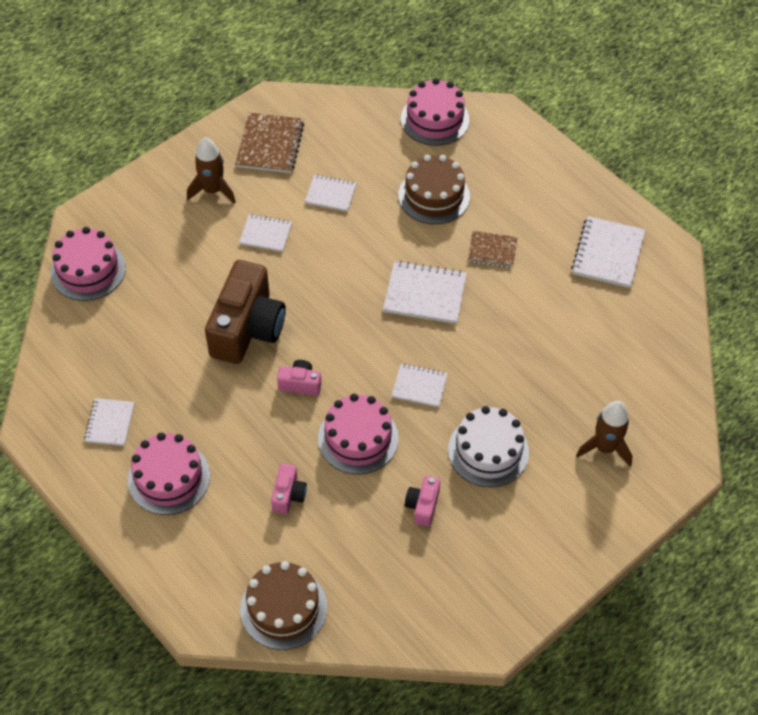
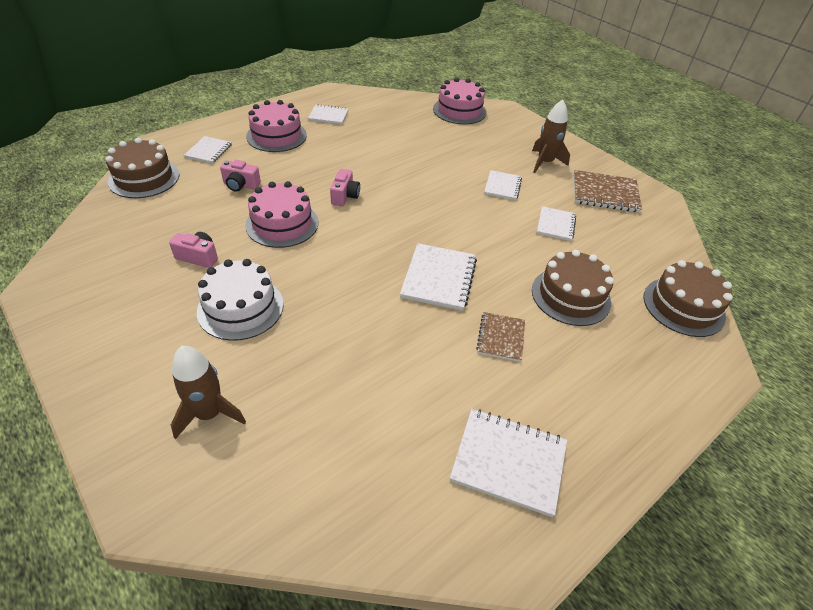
camera: 90 degrees right, 10 degrees down
(247, 328) = (404, 173): brown camera -> none
(419, 386) = (329, 265): white notebook -> white notebook (209, 151)
(435, 119) = (683, 306): pink cake -> brown cake

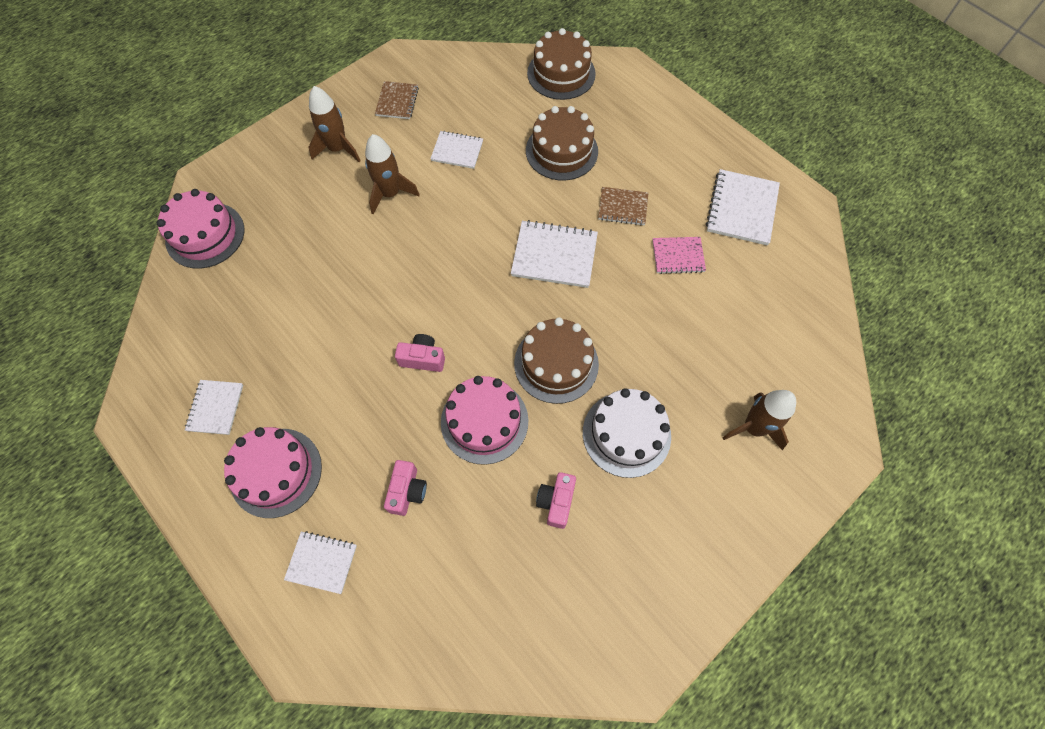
camera: 90 degrees left, 20 degrees up
(144, 178) = (398, 636): brown cake -> brown cake (556, 363)
(435, 379) = (678, 256): none -> pink notebook
(502, 186) = (390, 194): white notebook -> brown rocket
(605, 193) = (397, 101): brown notebook -> brown notebook, size x0.62

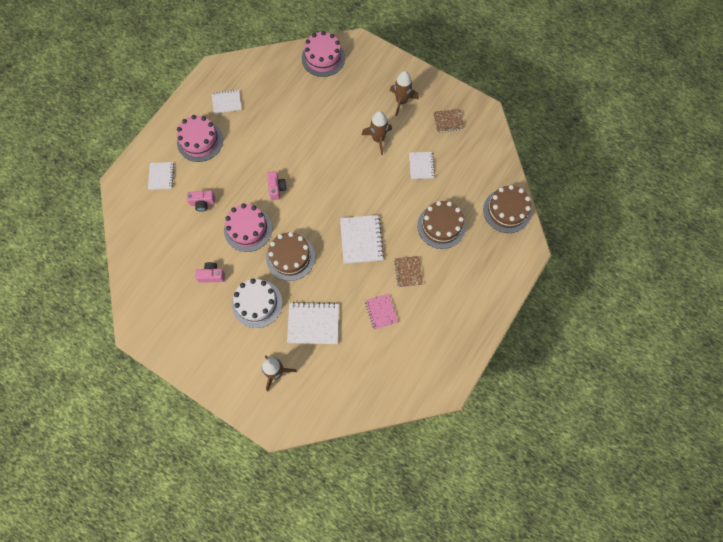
camera: 75 degrees right, 5 degrees up
(741, 209) = (429, 346): white notebook -> white notebook (313, 323)

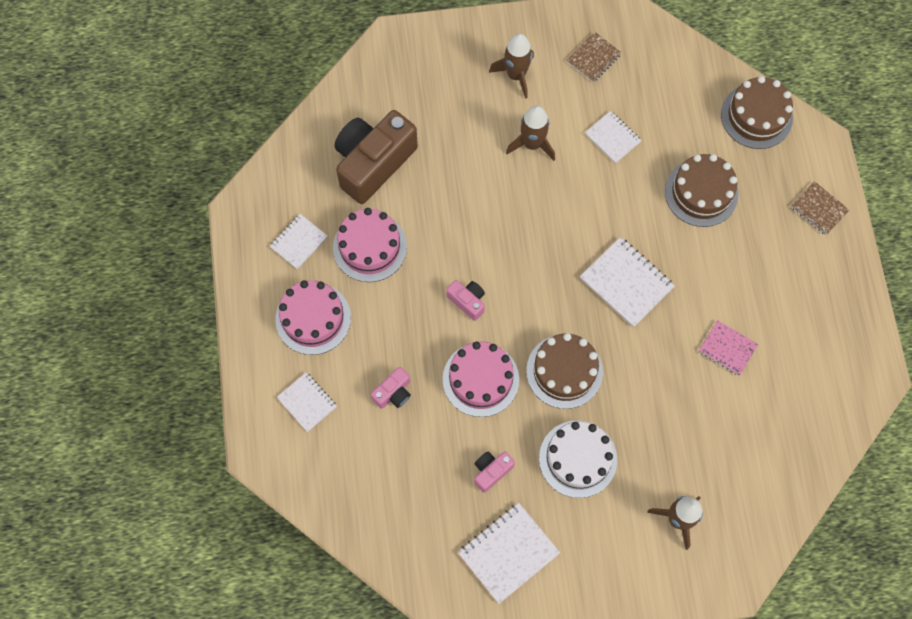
camera: 40 degrees left, 0 degrees up
(294, 92) = (373, 163): none -> brown camera
(313, 323) = (665, 427): white notebook -> white notebook (508, 553)
(323, 58) = (367, 91): pink cake -> pink cake (370, 247)
(408, 272) = (714, 277): brown notebook -> brown notebook (819, 209)

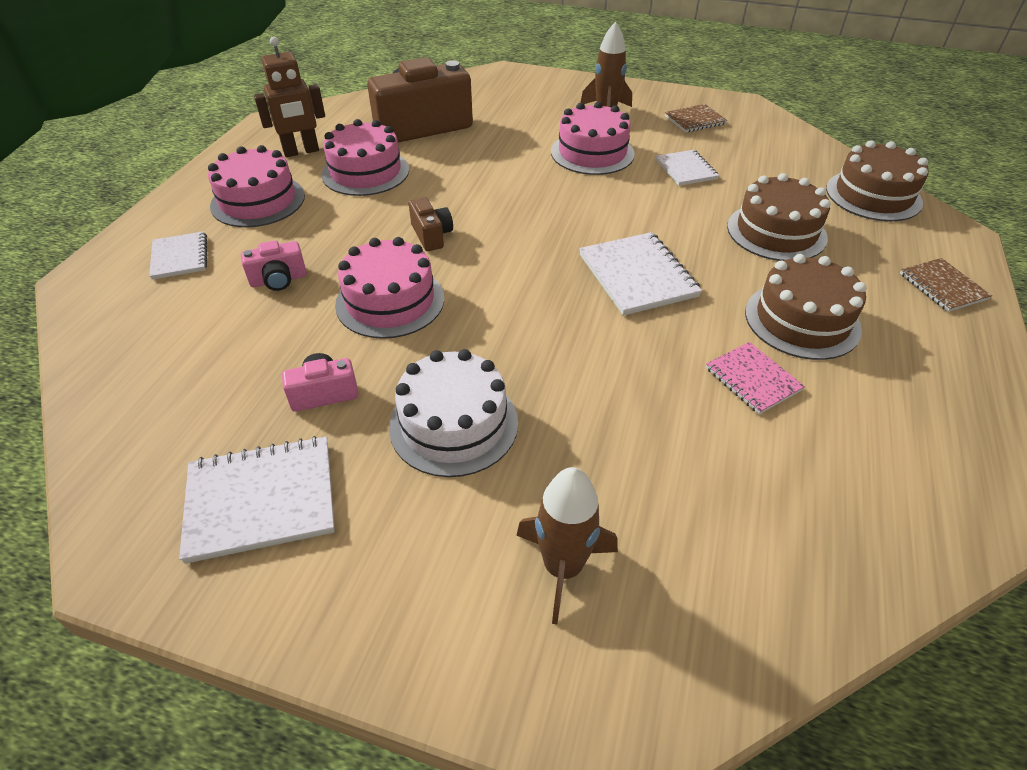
camera: 25 degrees right, 25 degrees down
(299, 242) = (301, 152): white notebook -> brown robot
(467, 301) = (431, 235): pink camera -> brown camera
(532, 144) = (592, 153): brown rocket -> pink cake
(564, 371) = (501, 328): brown cake -> brown cake (802, 320)

